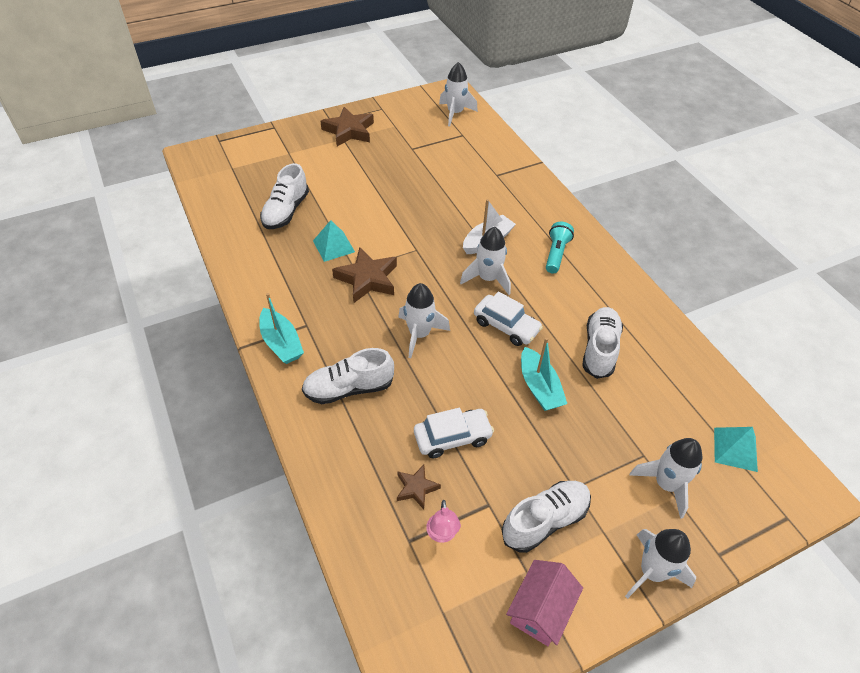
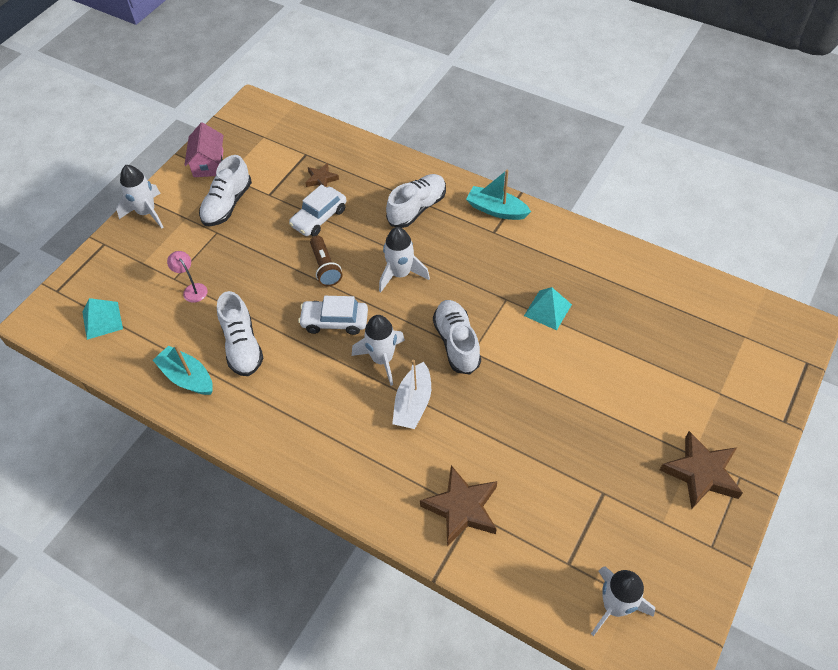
camera: 150 degrees right, 5 degrees up
(286, 211) = (630, 319): white shoe -> white shoe (456, 343)
(367, 279) = (486, 296): brown star -> brown star (462, 508)
(442, 534) = (288, 166): pink lamp -> pink lamp (192, 289)
(482, 379) = (325, 267): none -> brown flashlight
(539, 387) = (277, 285): turquoise boat -> turquoise boat (187, 377)
(556, 254) = (334, 430): turquoise flashlight -> none
(666, 484) = (151, 267): white rocket -> none

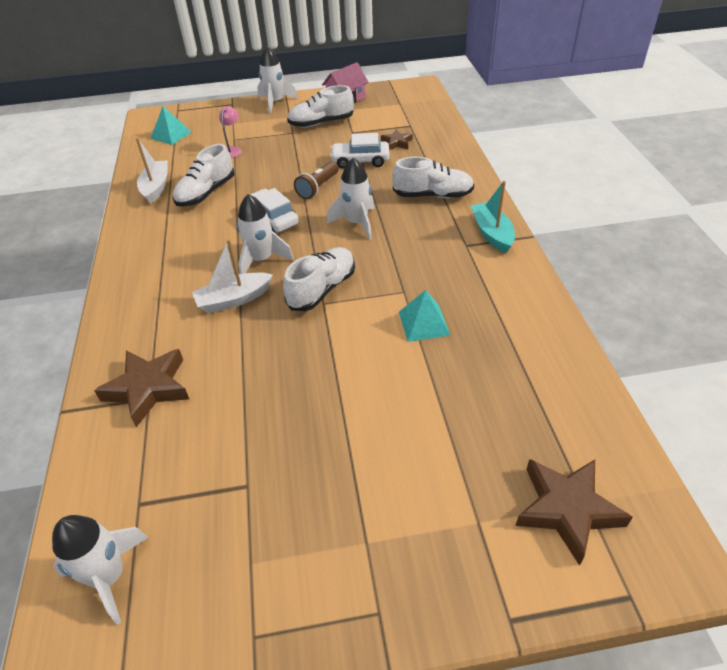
camera: 50 degrees right, 10 degrees down
(187, 377) = (156, 187): turquoise boat -> white boat
(701, 473) = (348, 566): brown star -> brown star (567, 509)

